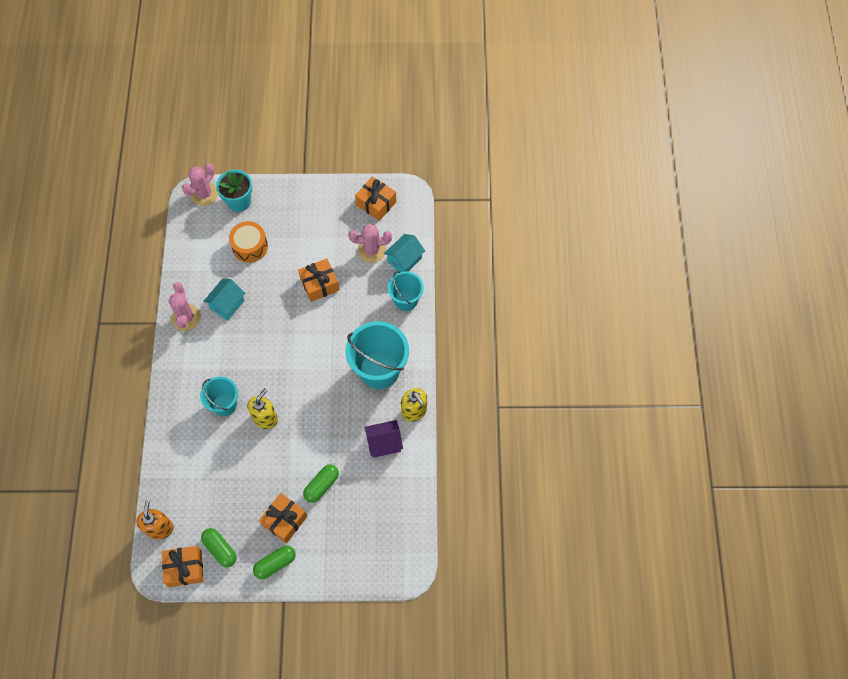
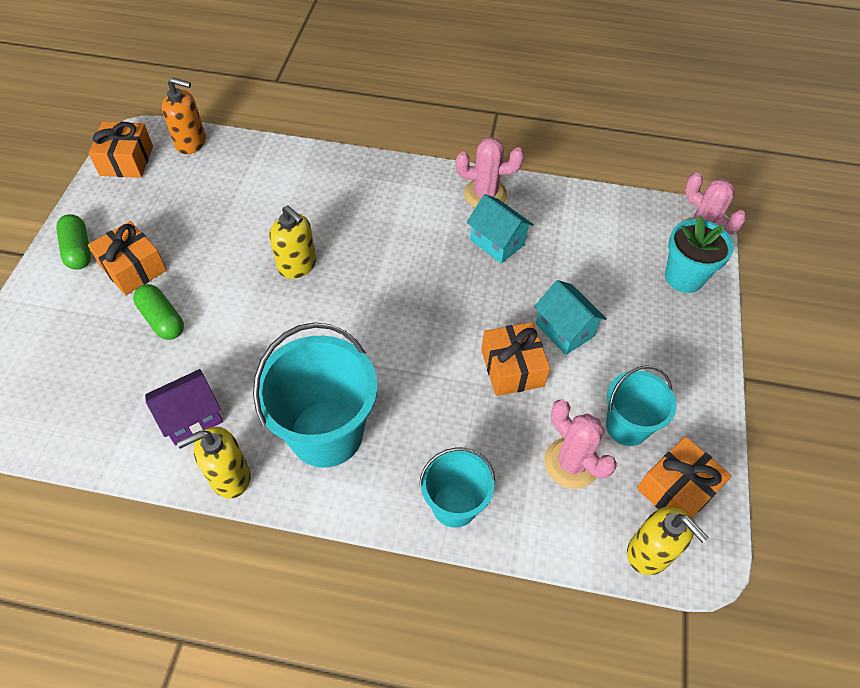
camera: 100 degrees right, 10 degrees down
(220, 549) = (131, 196): green capsule -> none
(224, 404) = (336, 222): turquoise bucket -> turquoise bucket (627, 426)
(250, 246) = (597, 281): orange drum -> none
(371, 250) = (571, 463): pink cactus -> pink cactus turned 45 degrees counterclockwise
(384, 443) = (191, 417): purple house -> purple house turned 60 degrees clockwise
(404, 260) = (543, 519): turquoise house -> turquoise house (564, 330)
(411, 214) = (649, 553): none -> yellow soap dispenser

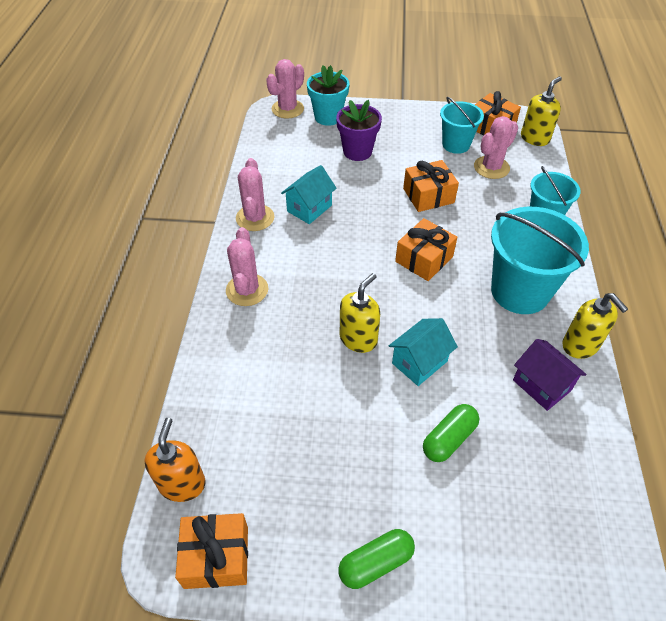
camera: 95 degrees left, 5 degrees down
(133, 268) = (390, 489): orange gift -> orange gift (424, 259)
(380, 185) = (247, 290): none -> pink cactus
(564, 330) = (388, 171): turquoise house -> turquoise house (419, 362)
(606, 301) = (357, 151): none -> purple flower pot

